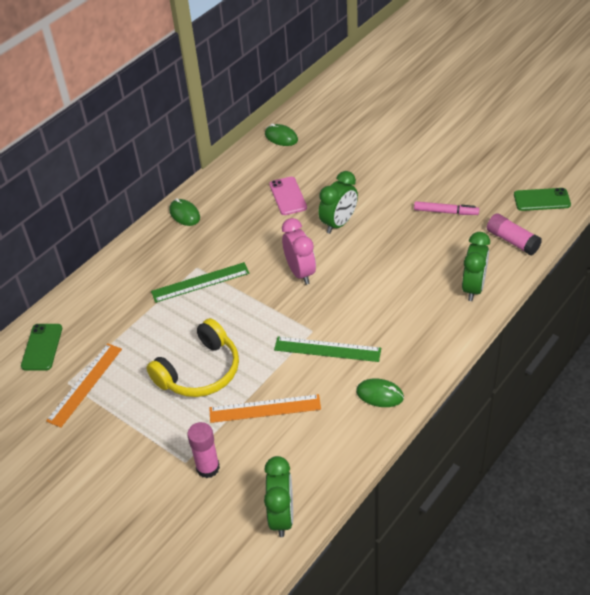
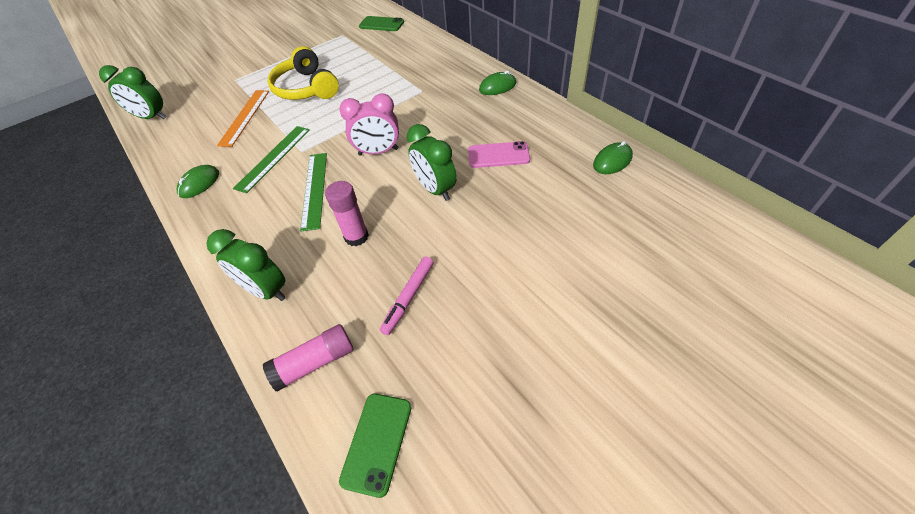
camera: 105 degrees right, 5 degrees up
(85, 384) = (335, 41): orange ruler -> none
(200, 282) = (402, 92): green ruler -> green ruler (314, 189)
(208, 468) = (220, 88): pink glue stick -> pink glue stick (356, 237)

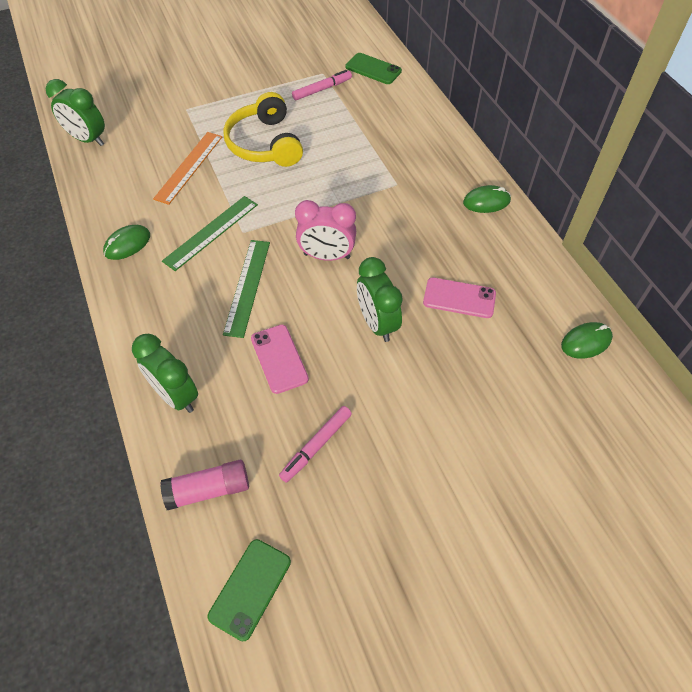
camera: 10 degrees right, 5 degrees up
(344, 44) = (322, 89): none -> pink marker
(356, 237) = (279, 358): pink glue stick -> pink phone

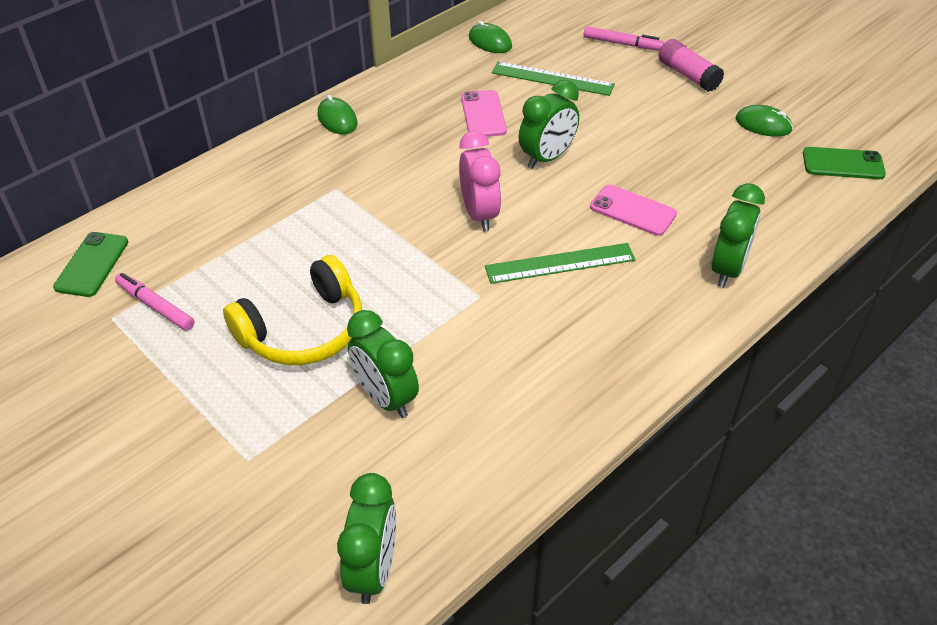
camera: 110 degrees left, 10 degrees down
(127, 244) = (563, 403): green mouse -> green mouse (763, 124)
(189, 167) = (385, 398): orange ruler -> green clock
(208, 490) = (794, 213): pink glue stick -> pink glue stick (688, 75)
(211, 232) = (496, 325): green ruler -> green ruler (552, 79)
(279, 358) = (633, 210): pink phone -> pink phone turned 75 degrees clockwise
(316, 446) = (702, 162): pink marker -> pink marker (622, 44)

